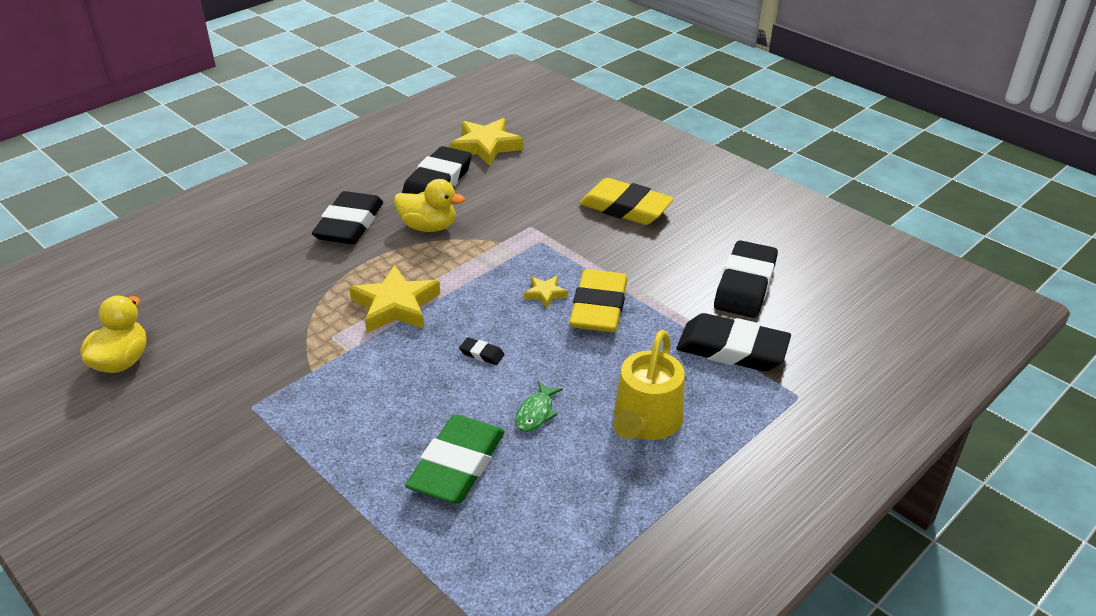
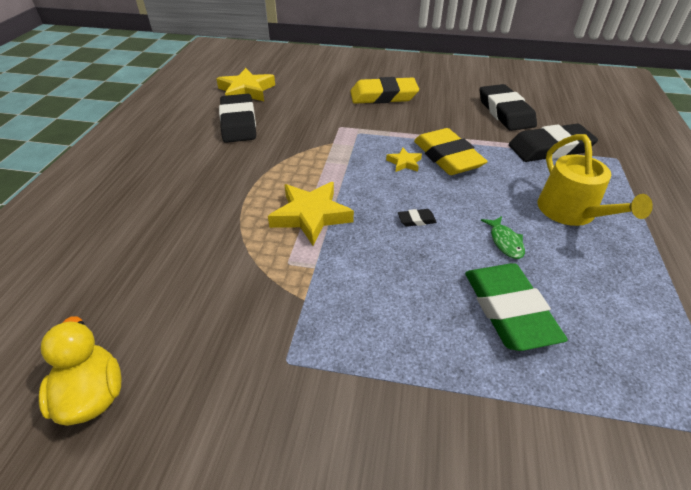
camera: 35 degrees left, 5 degrees up
(349, 224) = (201, 174): black eraser -> none
(429, 227) = (268, 152): yellow duck -> none

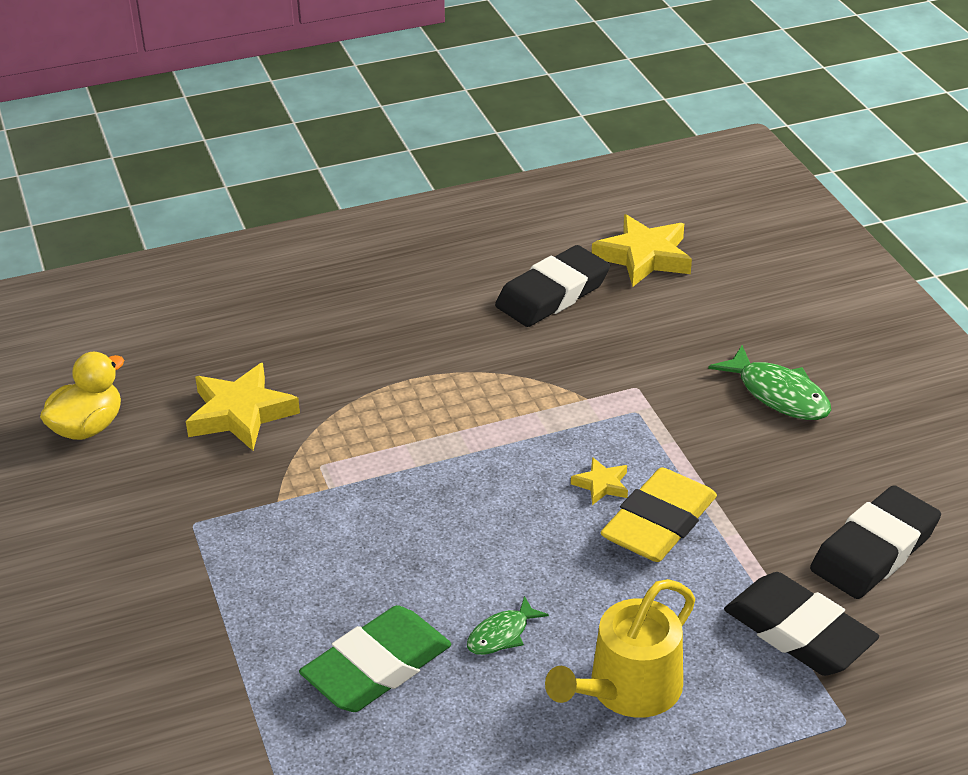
camera: 60 degrees right, 5 degrees down
(311, 216) = (413, 447): yellow star -> yellow star (240, 413)
(383, 96) = (778, 394): yellow eraser -> green fish
(416, 220) = (480, 540): black eraser -> none

